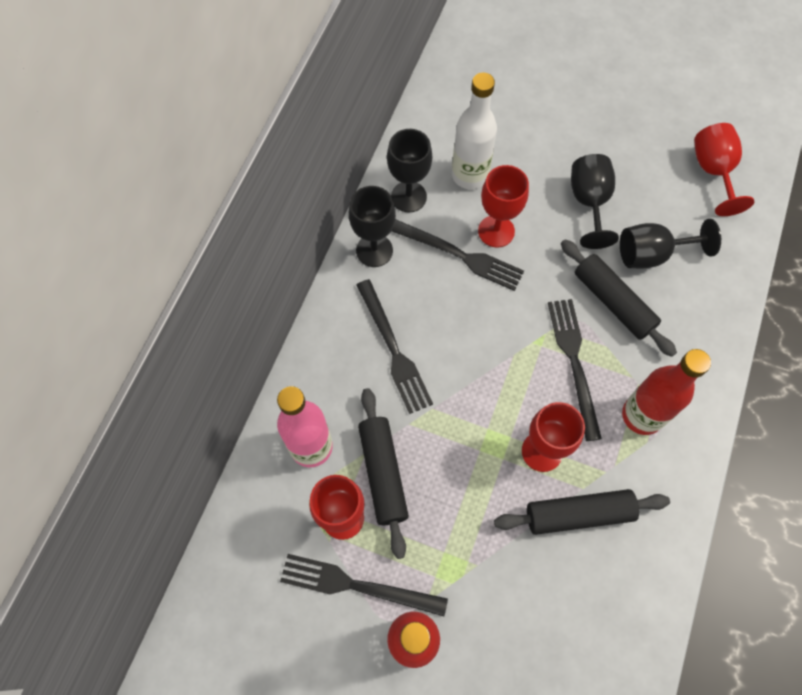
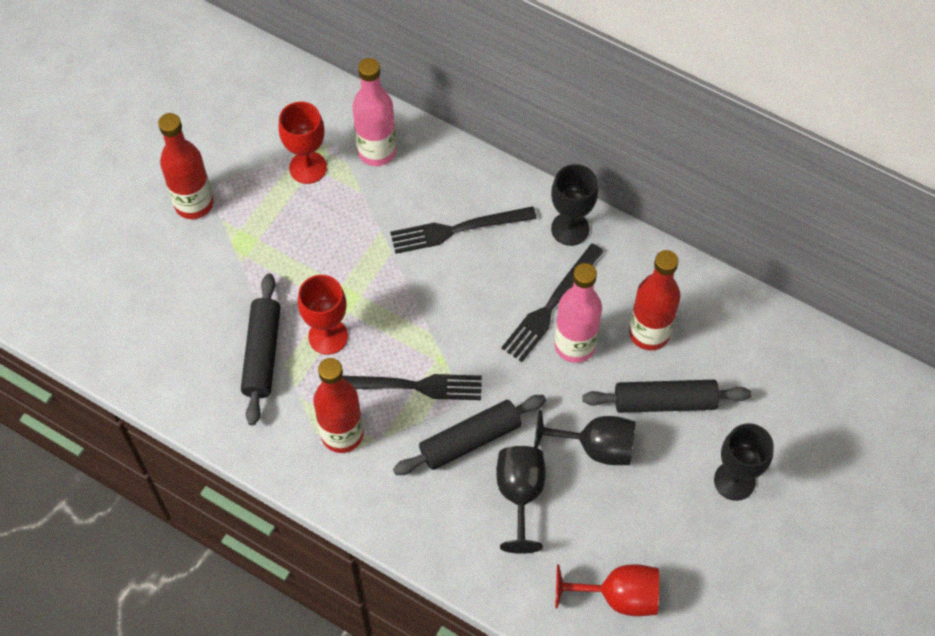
camera: 100 degrees right, 5 degrees down
(357, 585) = (249, 170): black fork -> none
(383, 473) = (339, 203): black rolling pin -> black rolling pin (664, 402)
(408, 197) = (630, 270): black goblet -> black goblet (734, 481)
(469, 175) = (649, 333): white bottle -> red bottle
(496, 231) = (574, 345): red goblet -> pink bottle

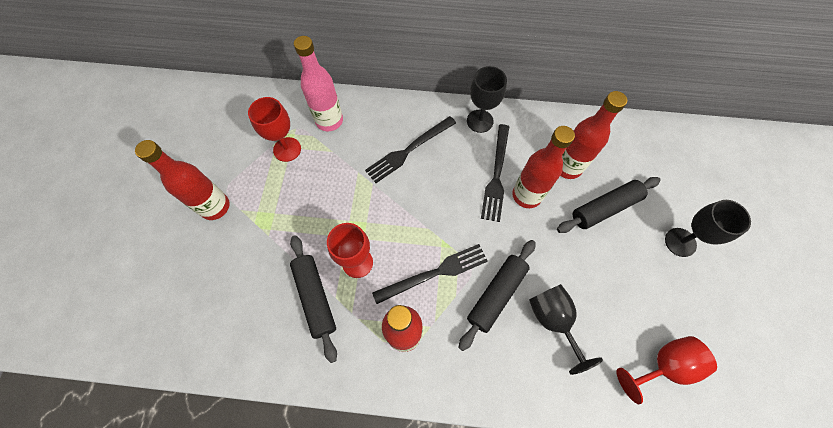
camera: 25 degrees left, 5 degrees up
(574, 345) = (526, 195): pink bottle -> red bottle
(596, 447) = (581, 260): black goblet -> none

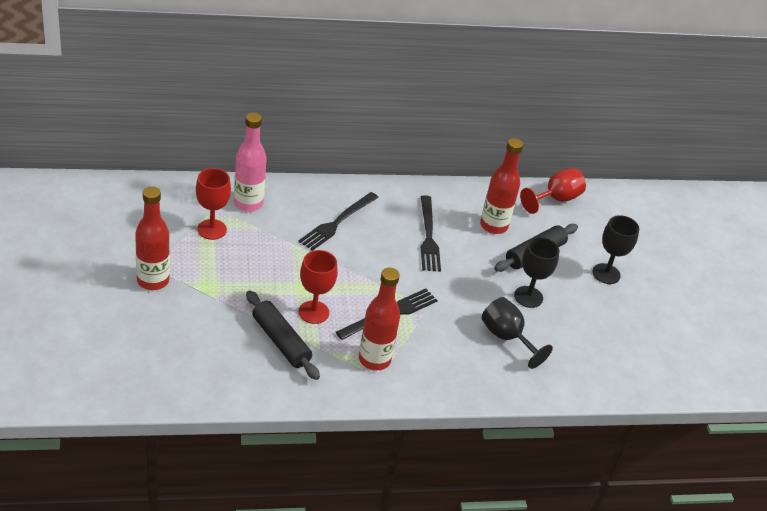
camera: 20 degrees left, 25 degrees down
(480, 121) = (401, 195): black goblet -> black goblet (528, 297)
(496, 295) = (451, 324): black rolling pin -> none
(526, 195) = (461, 250): red bottle -> none
(663, 366) = (607, 359): red goblet -> red goblet (555, 199)

